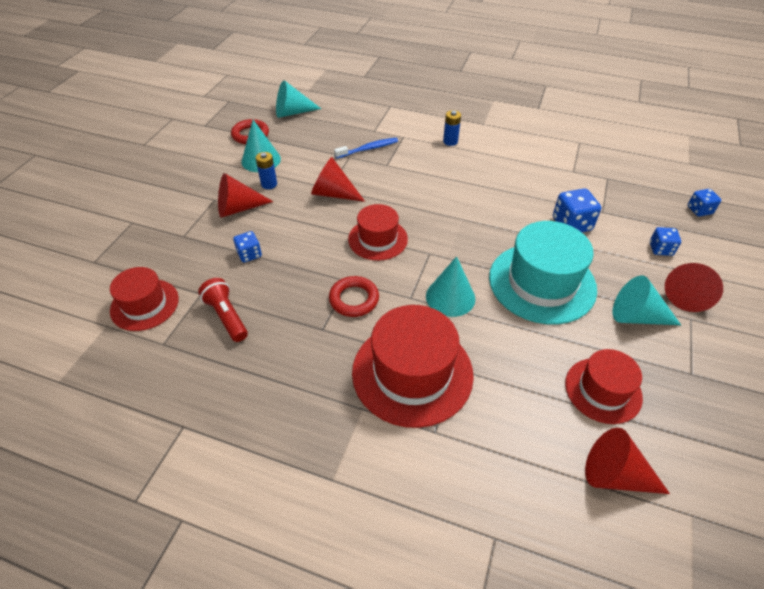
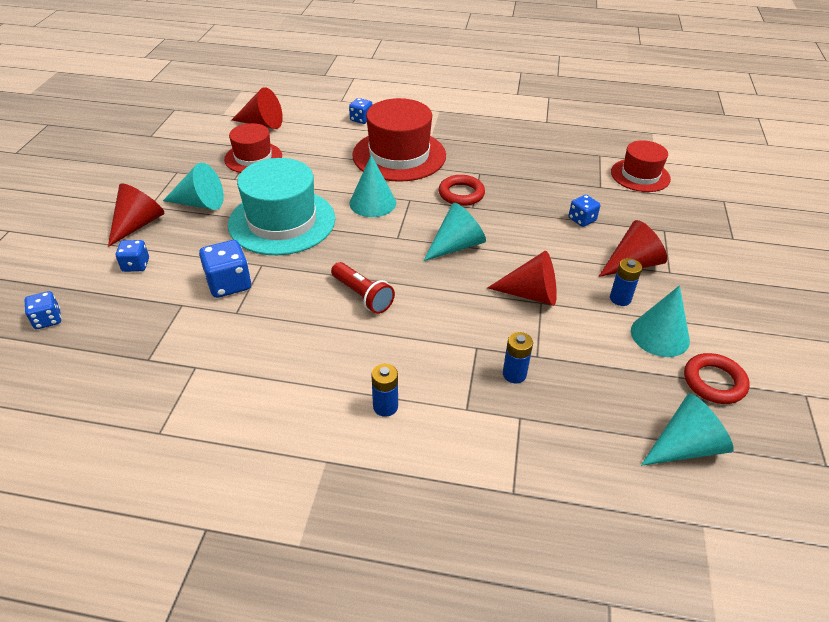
camera: 170 degrees right, 5 degrees down
(226, 316) = (564, 174): red flashlight -> red flashlight (362, 296)
(368, 149) = (514, 374): blue toothbrush -> blue battery
(378, 239) = (456, 246): red hat -> turquoise cone
(460, 468) = (361, 119): none -> blue dice

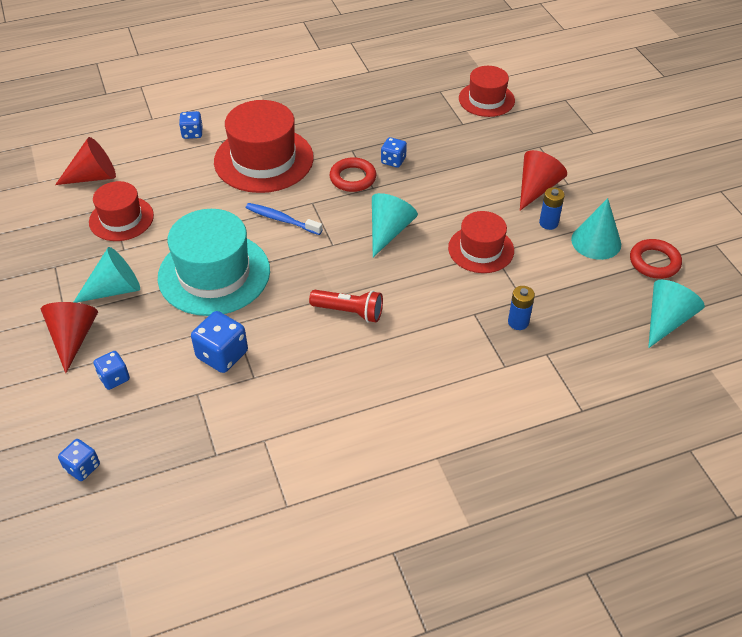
camera: 30 degrees left, 5 degrees up
(372, 203) = (281, 219): turquoise cone -> blue toothbrush
(385, 406) = (445, 394): blue battery -> none
(531, 294) = (481, 249): red cone -> red hat
(582, 220) = (470, 163): blue dice -> blue dice (393, 161)

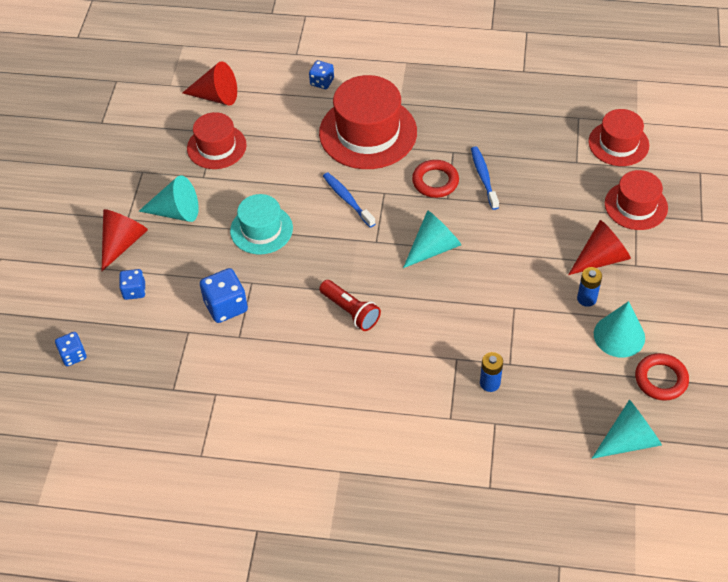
camera: 30 degrees right, 5 degrees up
(214, 274) = (261, 229): turquoise hat -> turquoise hat, size x0.60
(393, 161) = (484, 177): blue dice -> blue toothbrush
(481, 249) = (504, 299): red hat -> red hat (636, 205)

